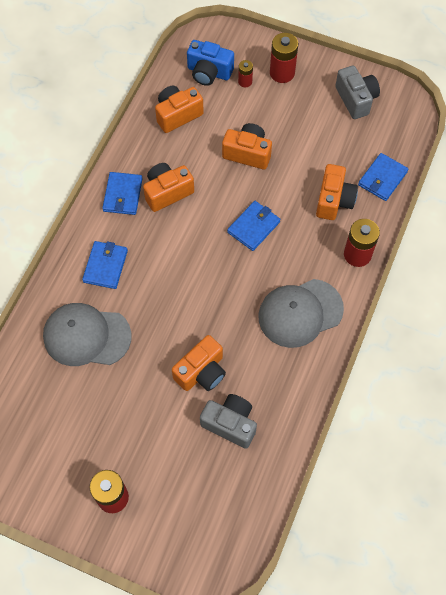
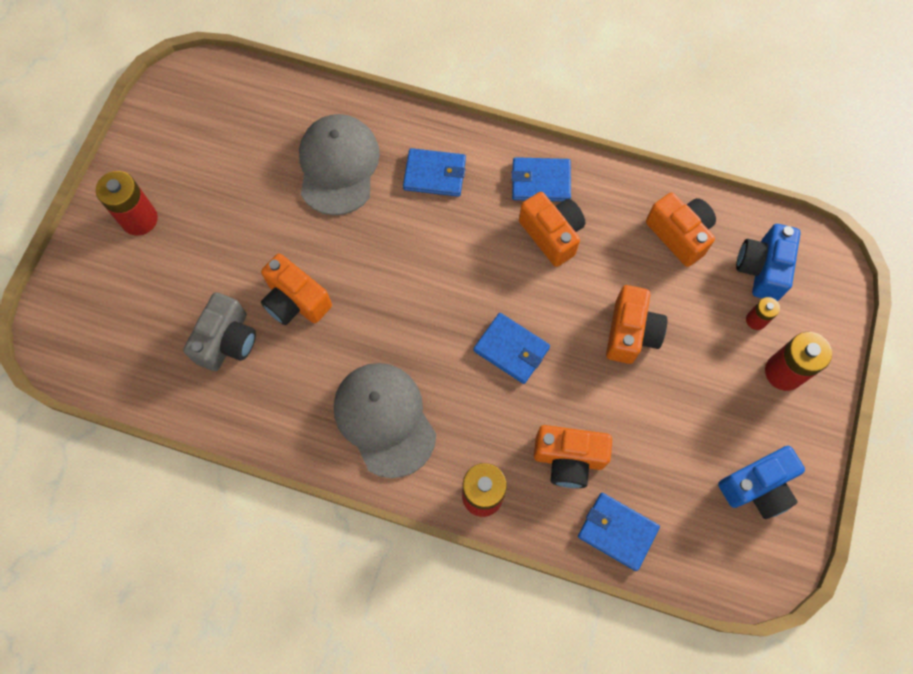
camera: 85 degrees right, 5 degrees up
(356, 99) = (757, 487): grey camera -> blue camera

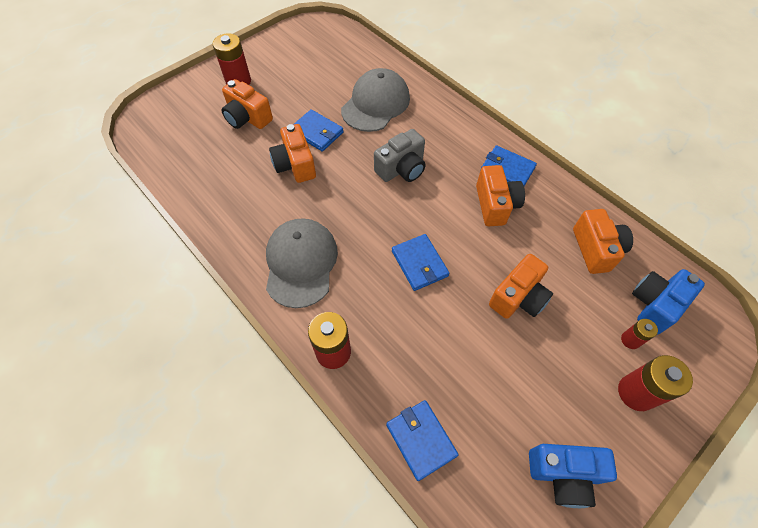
camera: 30 degrees right, 10 degrees down
(227, 341) = (237, 167): grey camera -> grey camera (401, 169)
(435, 174) = (435, 134): blue wallet -> blue wallet (317, 132)
(568, 459) = (415, 362): orange camera -> orange camera (247, 118)

